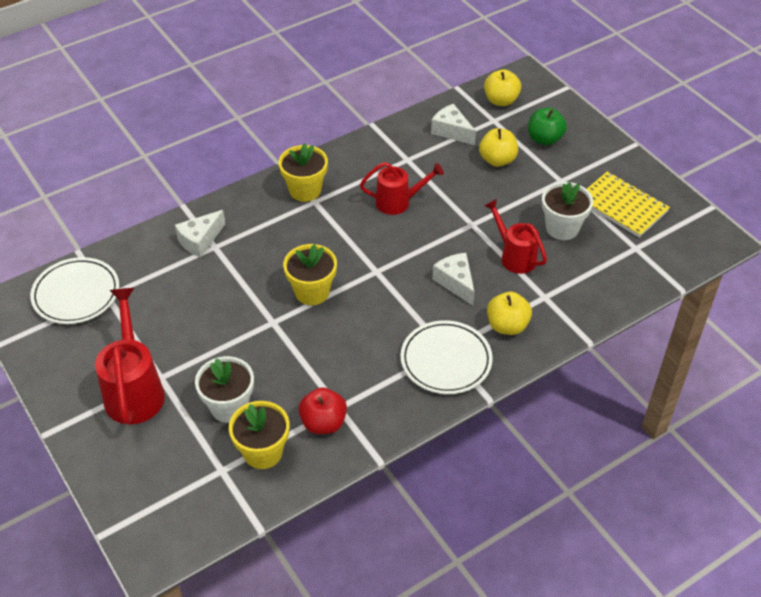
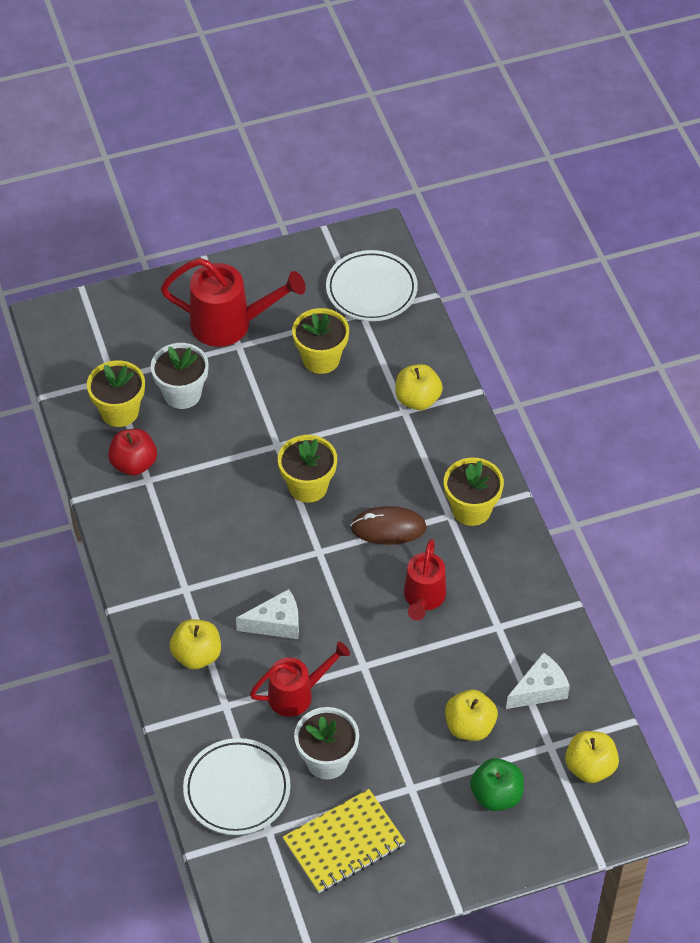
camera: 105 degrees right, 5 degrees up
(166, 313) = (321, 359): none -> yellow flower pot
(200, 240) = (417, 399): white cheese -> yellow apple
(338, 234) = (388, 528): none -> brown mouse
(446, 361) = (171, 585): white plate -> white plate (237, 790)

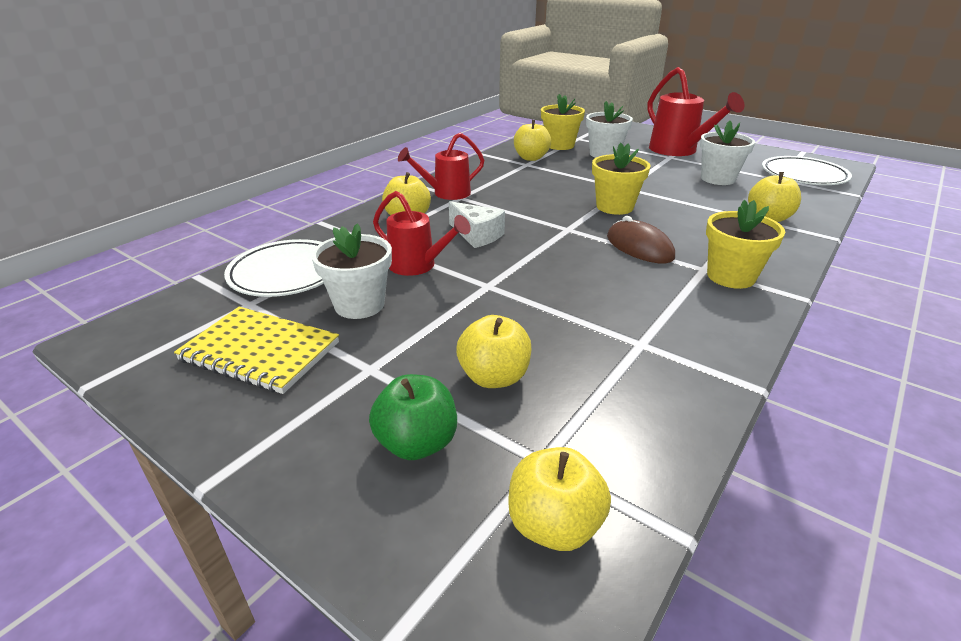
camera: 55 degrees right, 20 degrees down
(134, 464) = (531, 158): red apple -> yellow apple
(321, 359) = (717, 179): yellow flower pot -> white flower pot
(423, 598) = (602, 288): red watering can -> red watering can (446, 193)
(539, 690) = (609, 411): white cheese -> none

